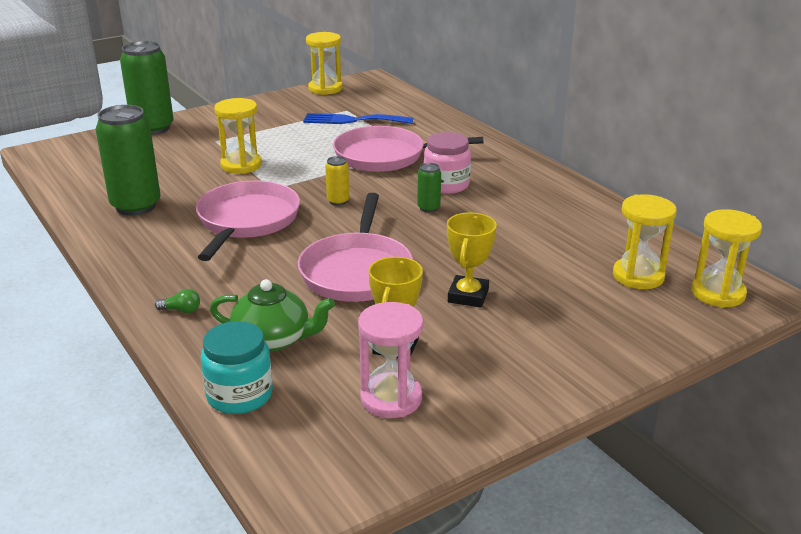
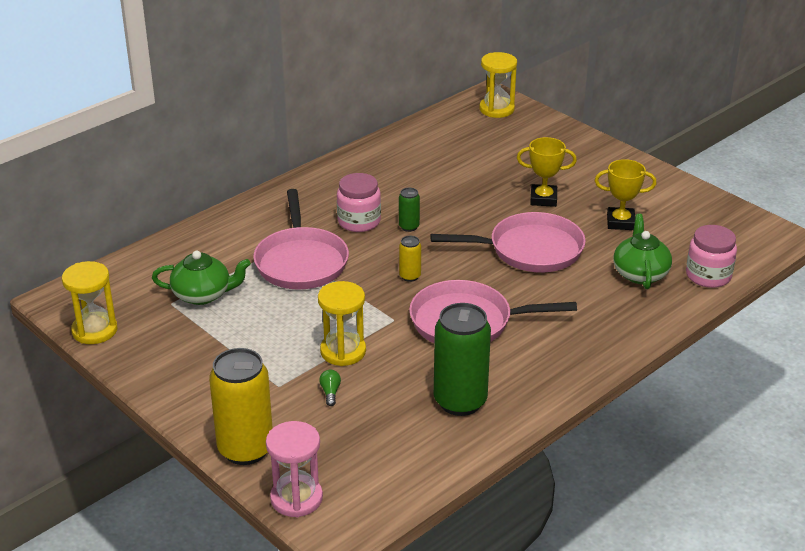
camera: 100 degrees left, 5 degrees up
(153, 128) = (245, 449): green can -> yellow can
(181, 310) = (626, 324): green light bulb -> green light bulb (330, 392)
(239, 395) = (708, 276): turquoise jar -> pink jar
(352, 120) = (203, 295): blue fork -> green teapot
(391, 398) = (676, 218): pink hourglass -> pink hourglass (296, 498)
(638, 276) = (486, 135): yellow hourglass -> none

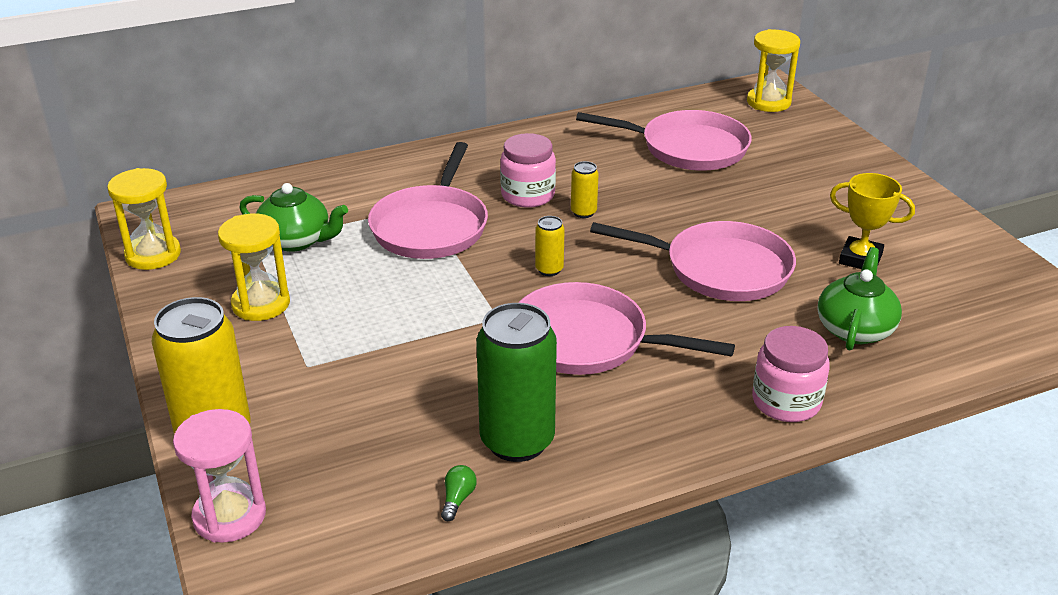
camera: 20 degrees right, 0 degrees up
(330, 392) = (362, 389): green light bulb -> green light bulb (458, 499)
(343, 351) = (411, 342): yellow hourglass -> yellow hourglass (261, 304)
(409, 227) = (583, 212): green can -> yellow can
(457, 159) = (687, 148): none -> pink pan
(543, 199) = (771, 212): yellow trophy -> none
(708, 276) = (952, 352): pink jar -> pink jar (786, 402)

